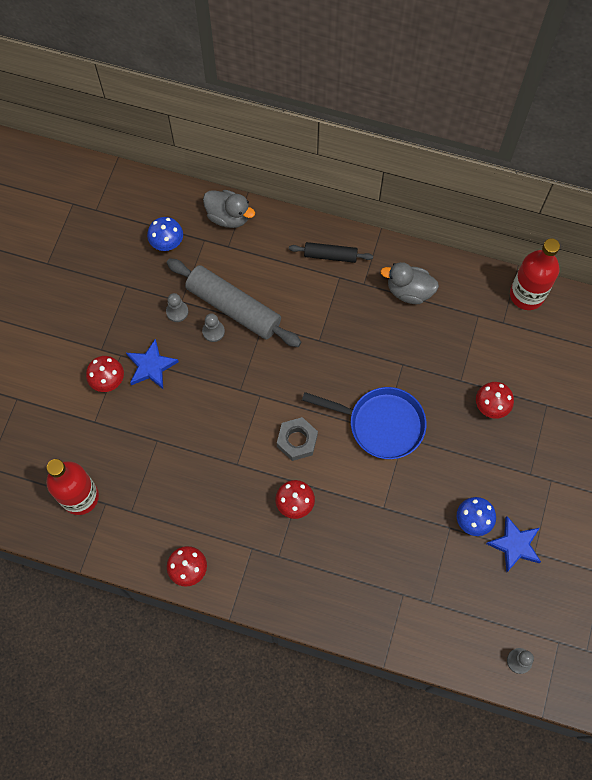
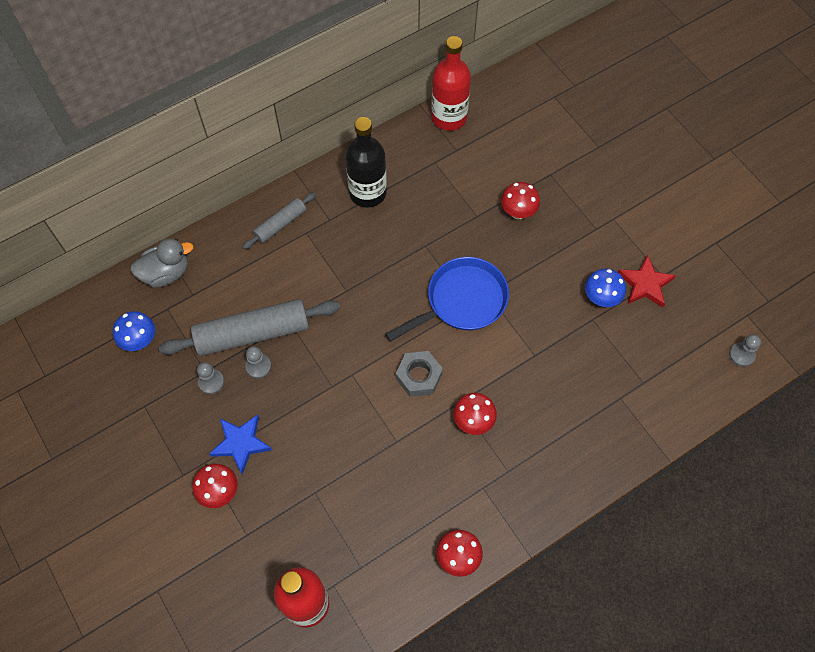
camera: 50 degrees left, 5 degrees down
(330, 255) = (280, 224): black rolling pin -> grey rolling pin
(409, 291) = (368, 193): grey duck -> black bottle
(514, 545) = (645, 284): blue star -> red star

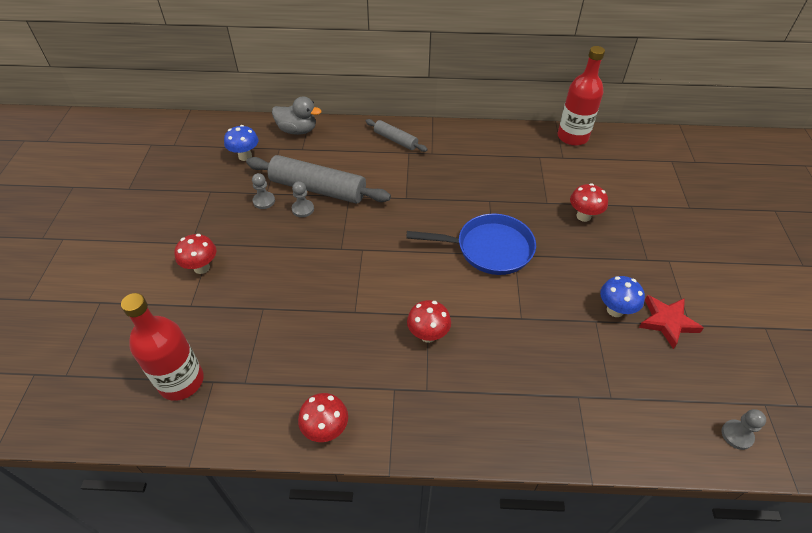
camera: 35 degrees right, 15 degrees down
(241, 443) = (245, 247): blue star -> none
(280, 224) = (395, 140): grey rolling pin -> grey rolling pin turned 45 degrees clockwise
(368, 193) = (473, 151): black bottle -> none
(419, 376) = (411, 279): grey nut -> none

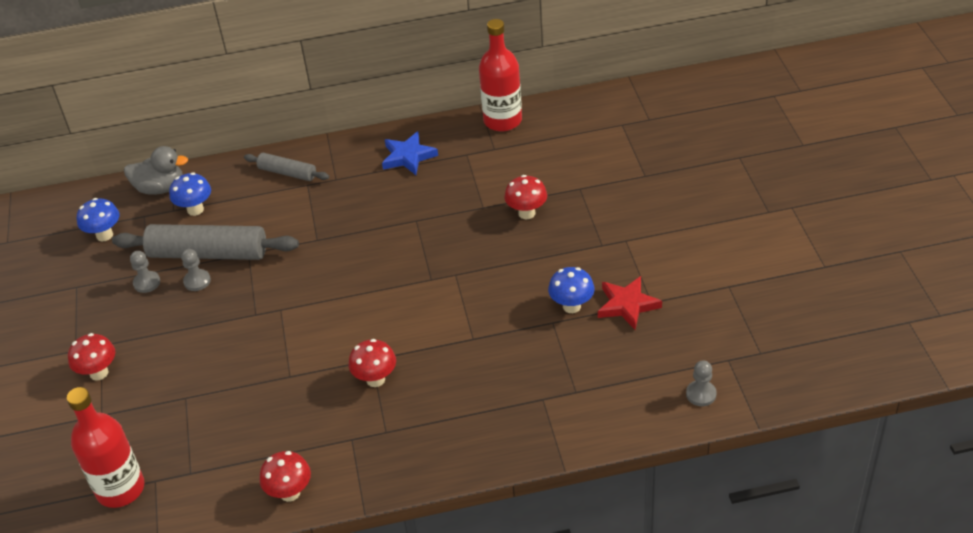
camera: 10 degrees left, 5 degrees down
(318, 152) = (195, 210): none -> blue mushroom
(489, 249) = (425, 274): blue pan -> none
(492, 148) = (408, 156): none -> blue star

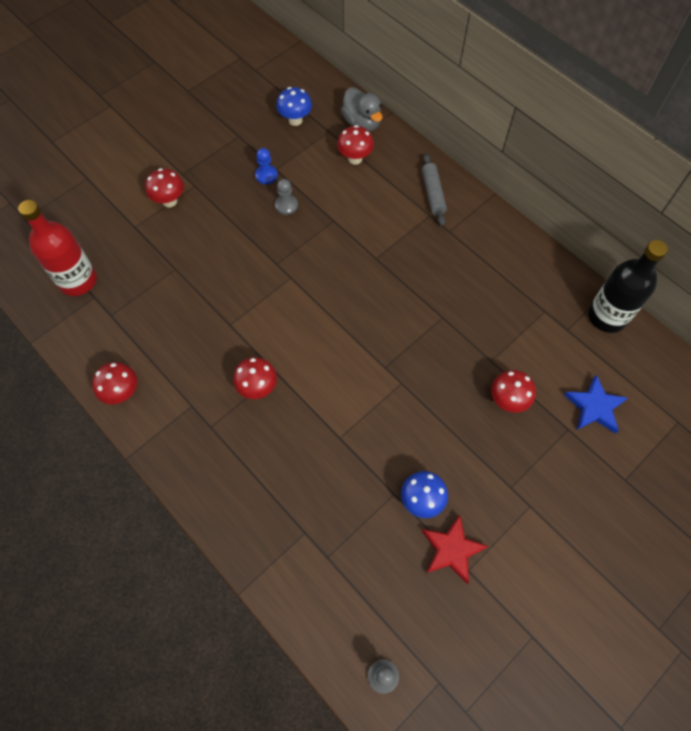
camera: 55 degrees right, 20 degrees up
(147, 283) = (266, 175): grey pawn -> blue pawn
(195, 210) = (355, 158): blue mushroom -> red mushroom
(208, 253) = (317, 195): grey rolling pin -> none
(408, 156) = (510, 268): blue star -> blue star (594, 407)
(502, 120) = (607, 316): red bottle -> black bottle

